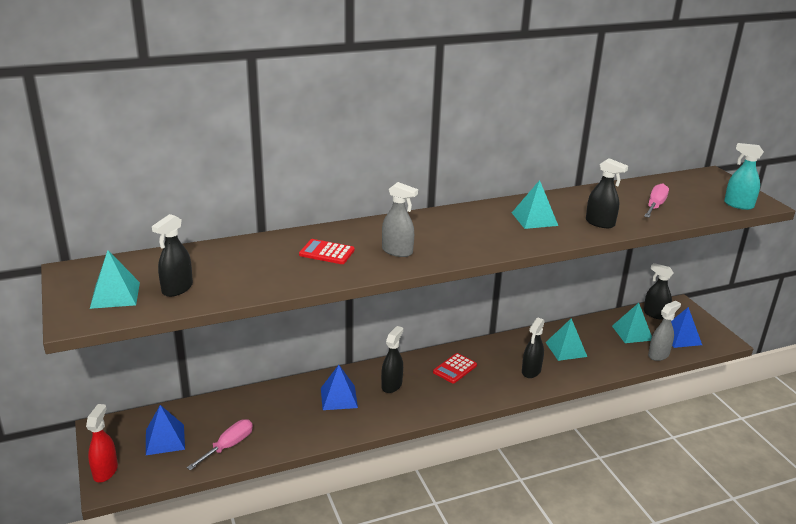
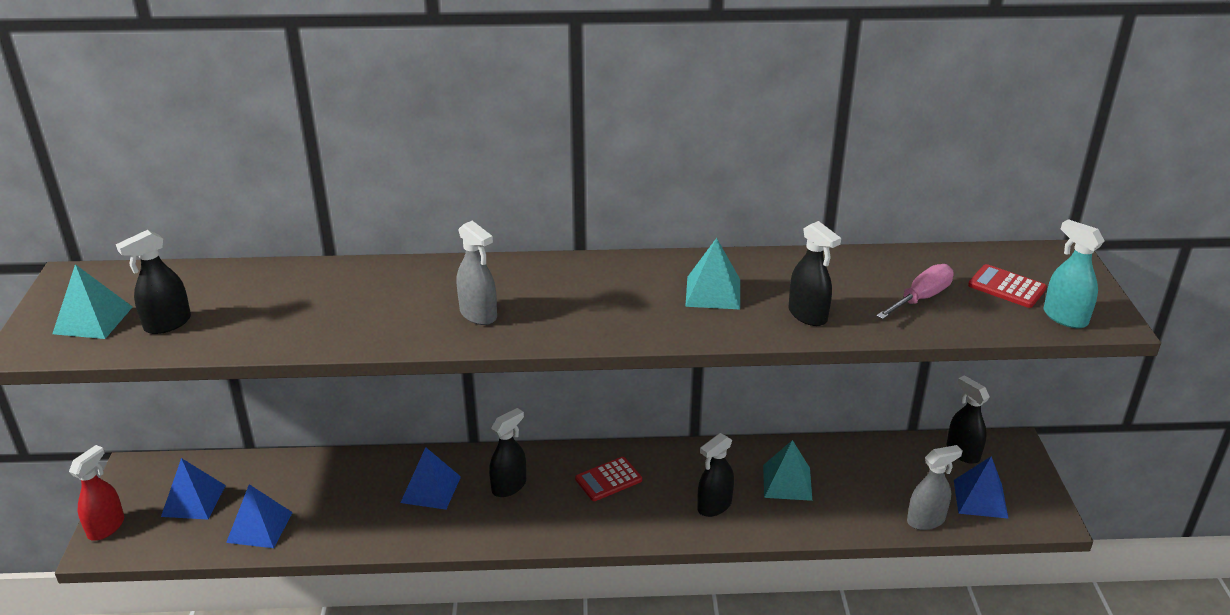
camera: 20 degrees right, 5 degrees up
(228, 446) = (260, 527): pink screwdriver -> blue pyramid
(326, 252) = (385, 301): red calculator -> red calculator (1006, 287)
(632, 333) = (906, 476): turquoise pyramid -> none

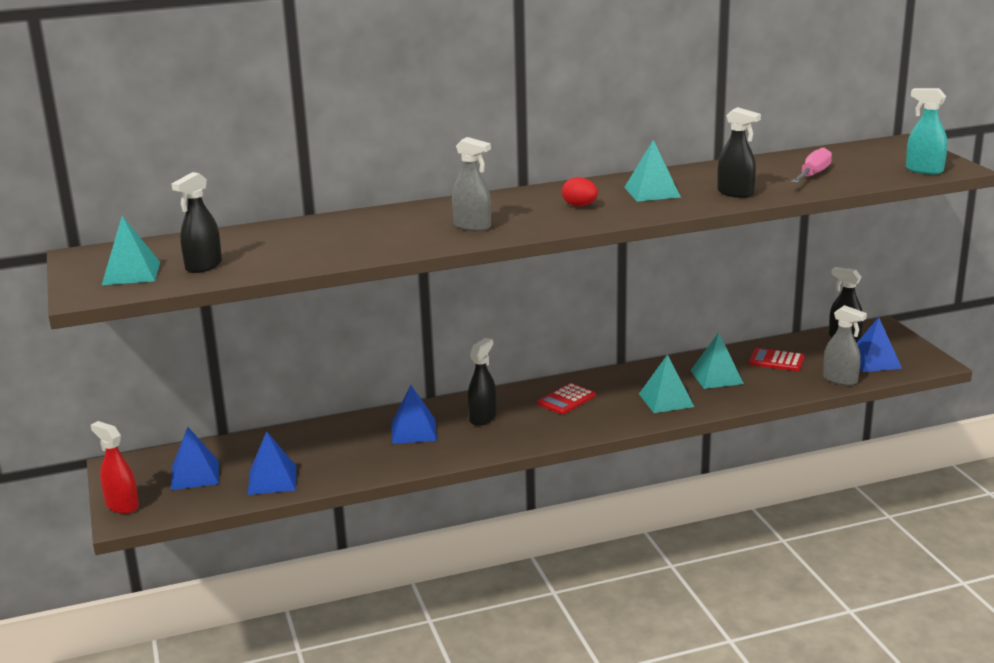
camera: 15 degrees left, 10 degrees down
(106, 527) = (122, 505): red spray bottle -> red spray bottle turned 60 degrees counterclockwise
(617, 301) = (579, 205): none -> red egg
(714, 506) = (666, 400): black spray bottle -> turquoise pyramid
(926, 520) = (840, 380): grey spray bottle -> grey spray bottle turned 75 degrees clockwise
(1006, 287) = (871, 162): red calculator -> red calculator (776, 361)

